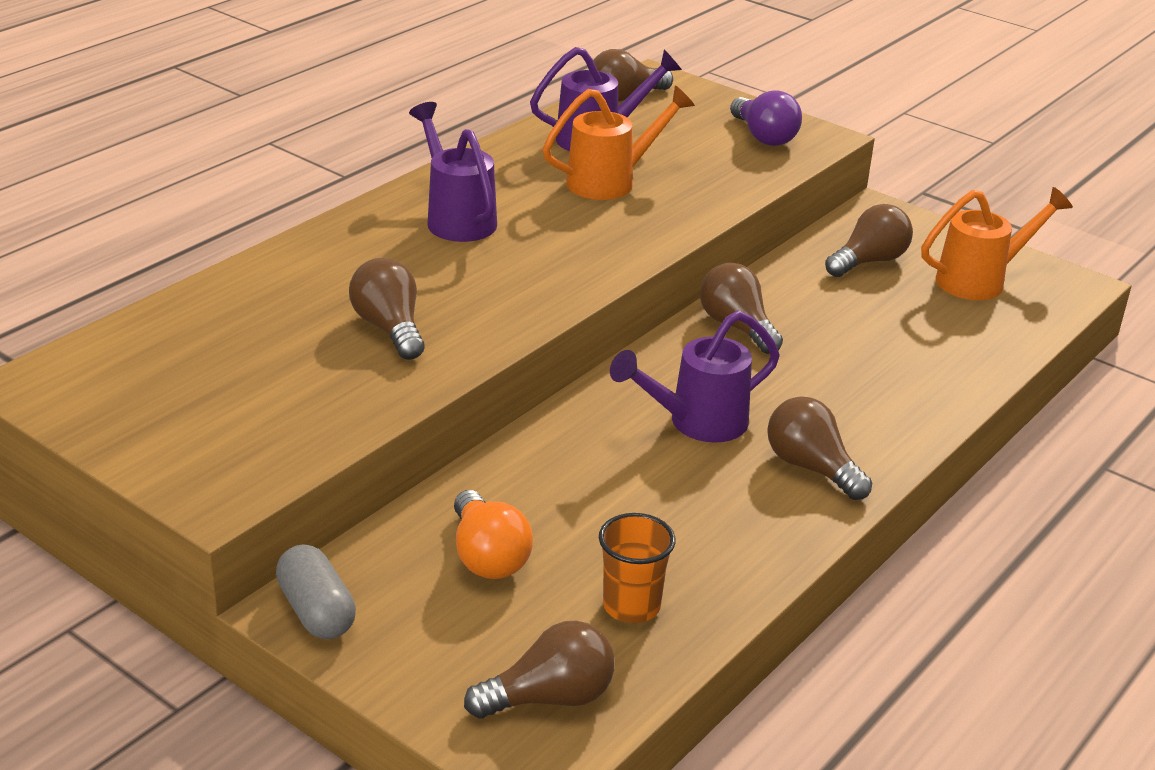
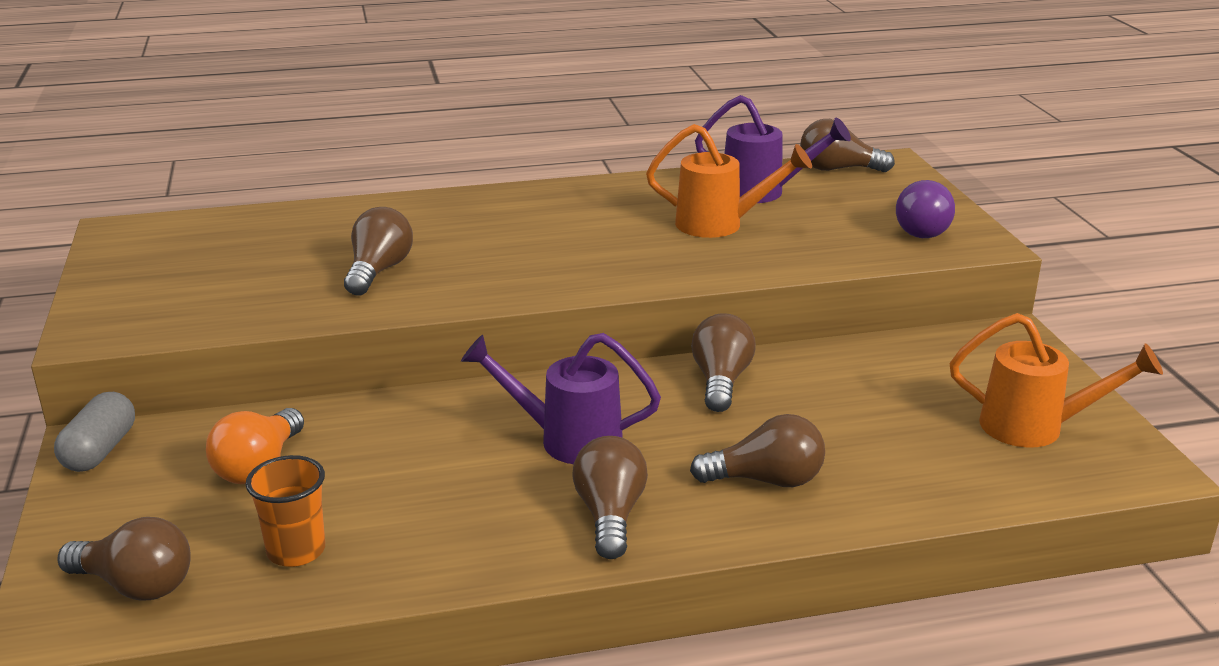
camera: 40 degrees right, 5 degrees down
(456, 218) = (553, 215): purple watering can -> none
(869, 261) = (935, 373): brown light bulb -> brown light bulb (766, 480)

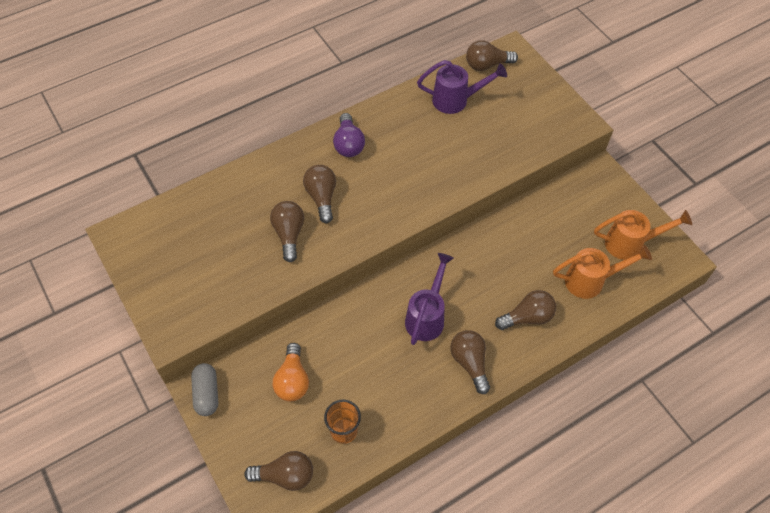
camera: 20 degrees left, 30 degrees up
(566, 440) = (427, 316): purple watering can -> purple watering can turned 120 degrees clockwise
(721, 225) = (447, 140): orange watering can -> orange watering can (591, 281)
(721, 381) = (480, 249): brown light bulb -> brown light bulb (322, 197)
(921, 229) = (549, 117): purple light bulb -> purple light bulb (348, 144)

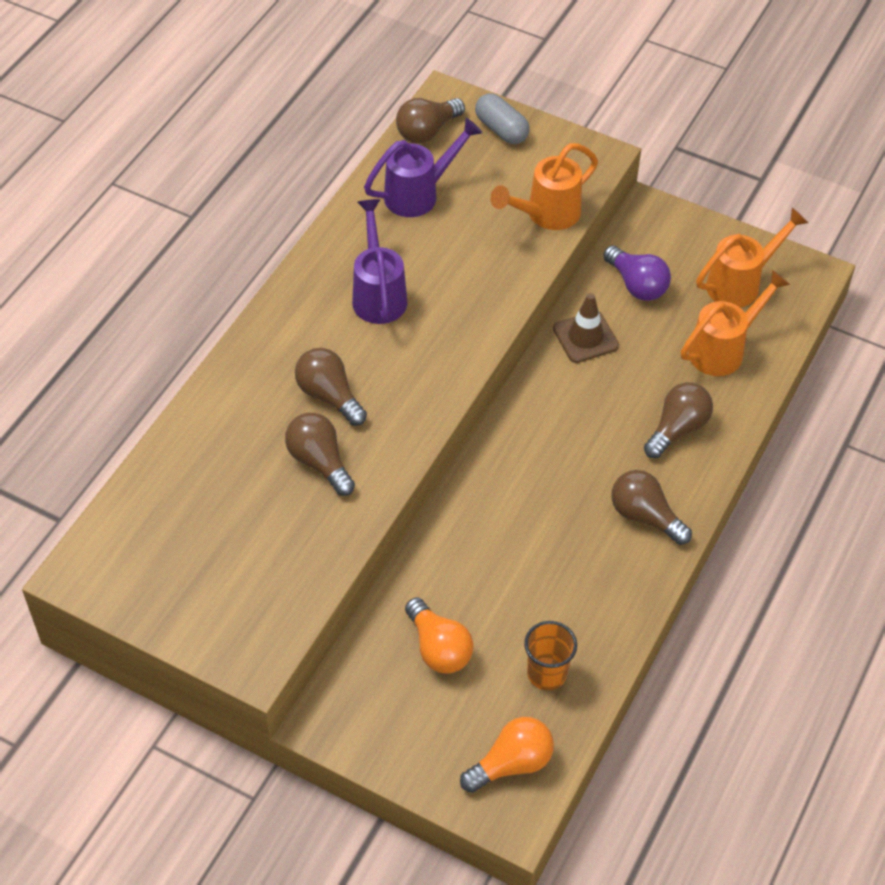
camera: 30 degrees left, 5 degrees down
(207, 393) = (337, 721): grey capsule -> grey capsule (501, 129)
(285, 476) = (511, 764): brown light bulb -> orange light bulb
(348, 144) = (315, 312): purple light bulb -> purple light bulb (636, 285)
(427, 316) = (554, 486): purple watering can -> purple watering can (378, 293)
(508, 232) = (585, 337): none -> brown traffic cone
(524, 146) = (545, 215): none -> orange watering can

